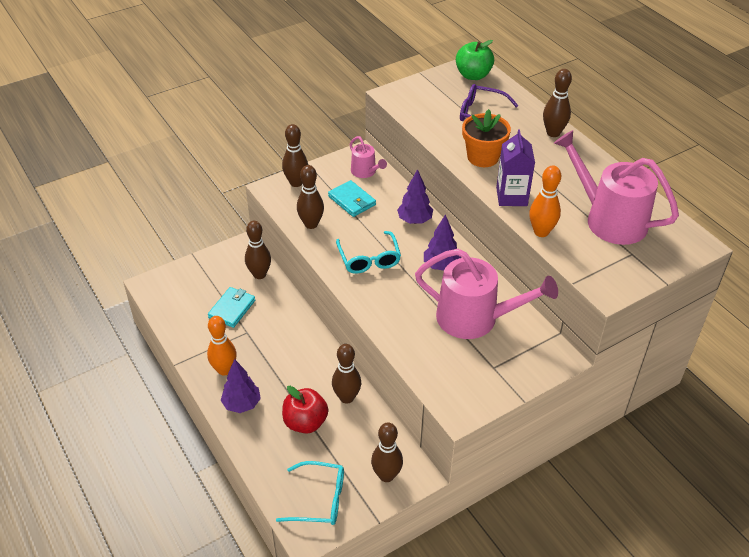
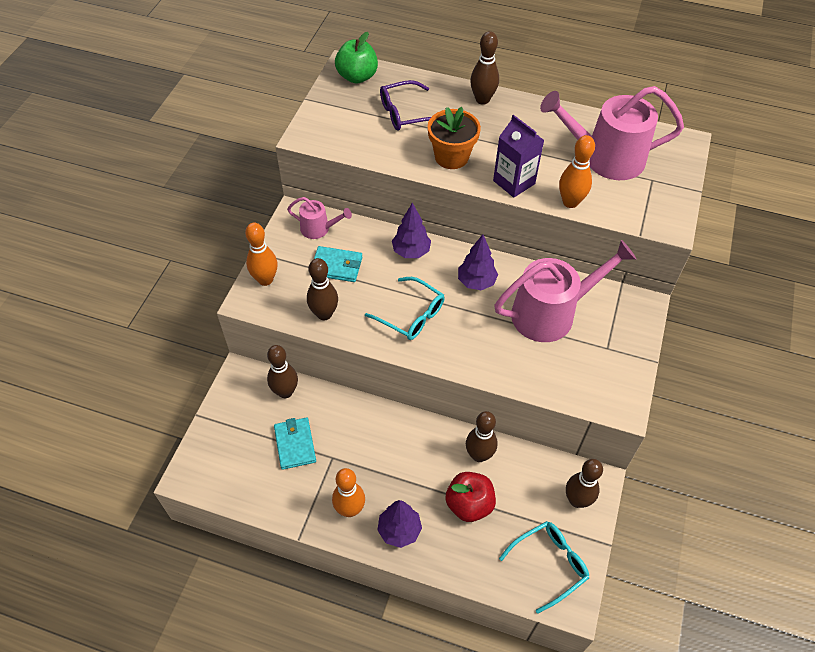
camera: 40 degrees left, 10 degrees up
(296, 183) = (265, 279): brown bowling pin -> orange bowling pin

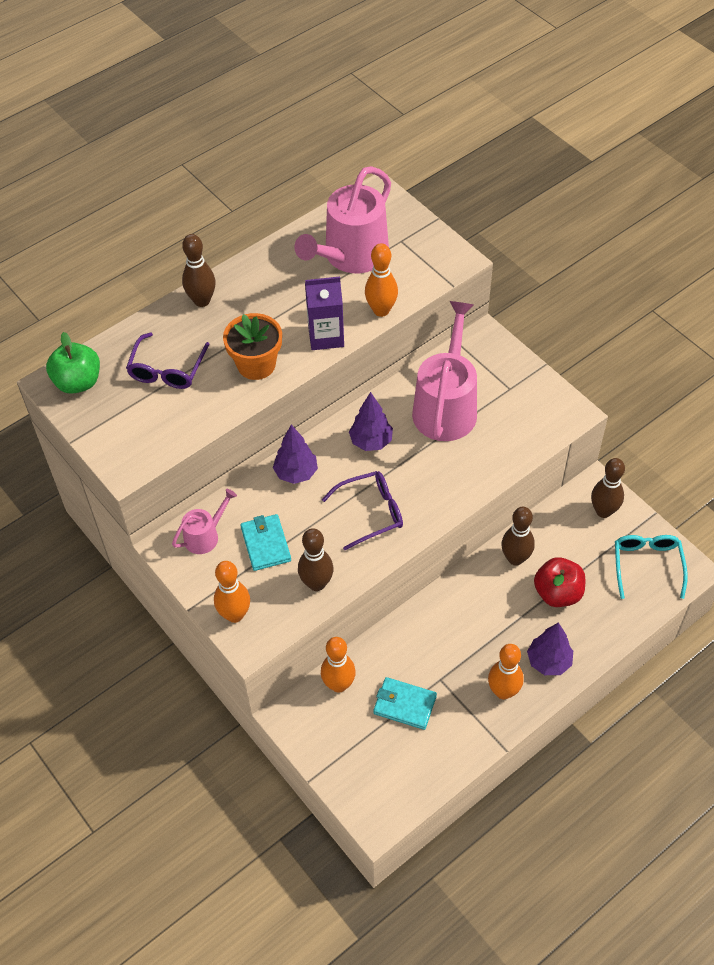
camera: 55 degrees left, 0 degrees up
(285, 392) = (338, 684): brown bowling pin -> orange bowling pin
(336, 266) = (266, 544): turquoise wallet -> turquoise wallet turned 60 degrees counterclockwise
(411, 315) = (370, 513): turquoise glasses -> purple glasses

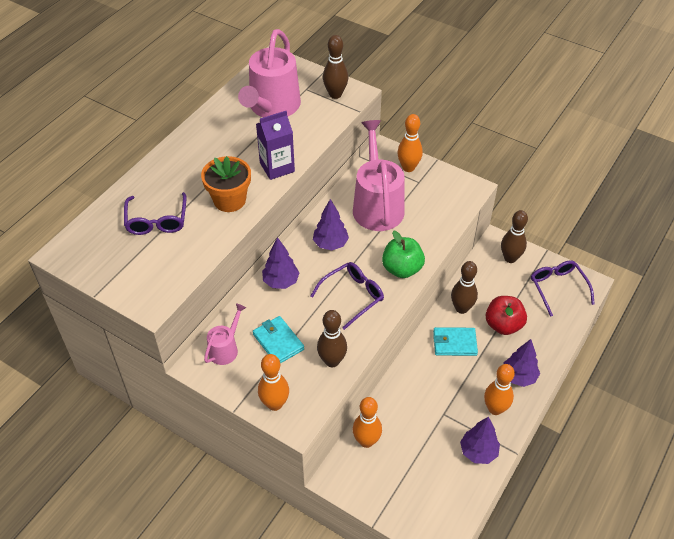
camera: 20 degrees left, 5 degrees down
(78, 382) = (83, 248): green apple -> green apple (402, 269)
(202, 301) = (165, 163): brown bowling pin -> brown bowling pin (335, 94)
(381, 310) = (312, 139): orange bowling pin -> orange bowling pin (408, 168)
(404, 705) = (424, 441): turquoise wallet -> turquoise wallet (454, 343)
(461, 735) = (478, 452): none -> purple tree
(647, 566) = (558, 288): turquoise glasses -> purple glasses

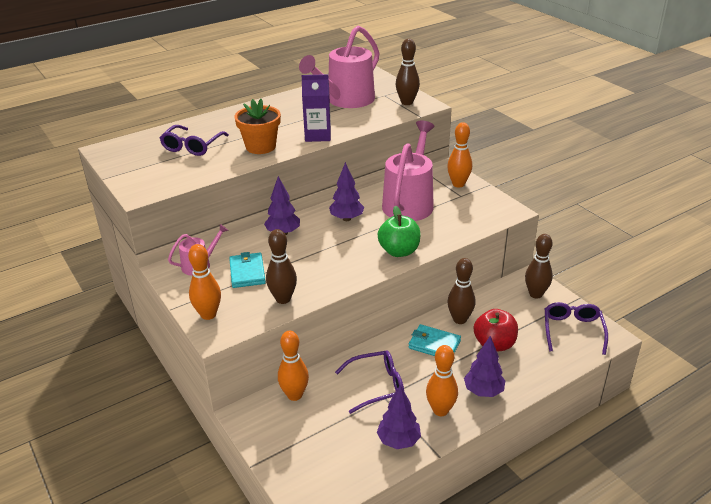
camera: 25 degrees right, 15 degrees down
(352, 296) = (338, 259): purple glasses -> purple glasses (376, 386)

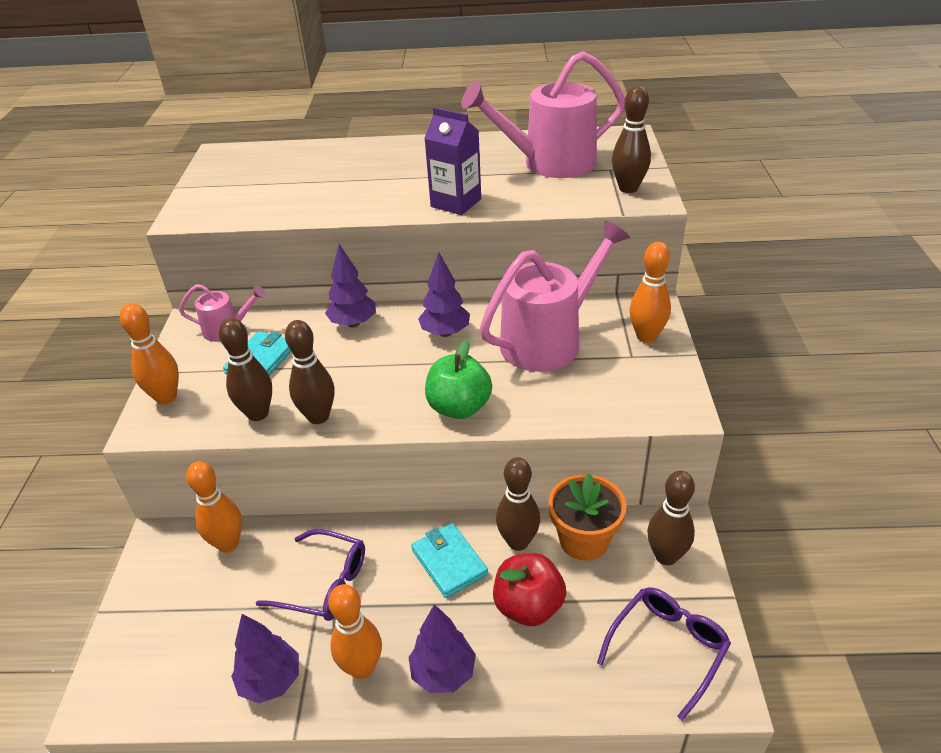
camera: 35 degrees right, 5 degrees up
(192, 146) = (304, 175): purple glasses -> none
(260, 147) = (373, 198): orange flower pot -> orange flower pot (584, 540)
(323, 286) = (318, 416): none -> brown bowling pin

